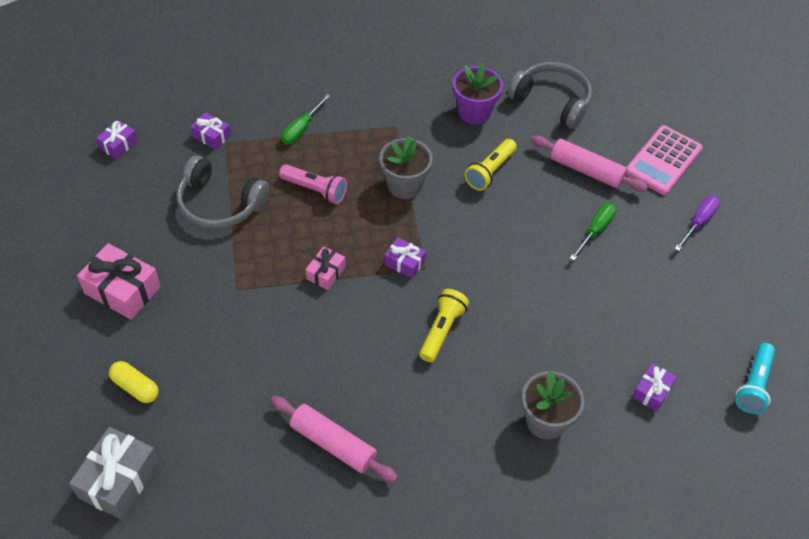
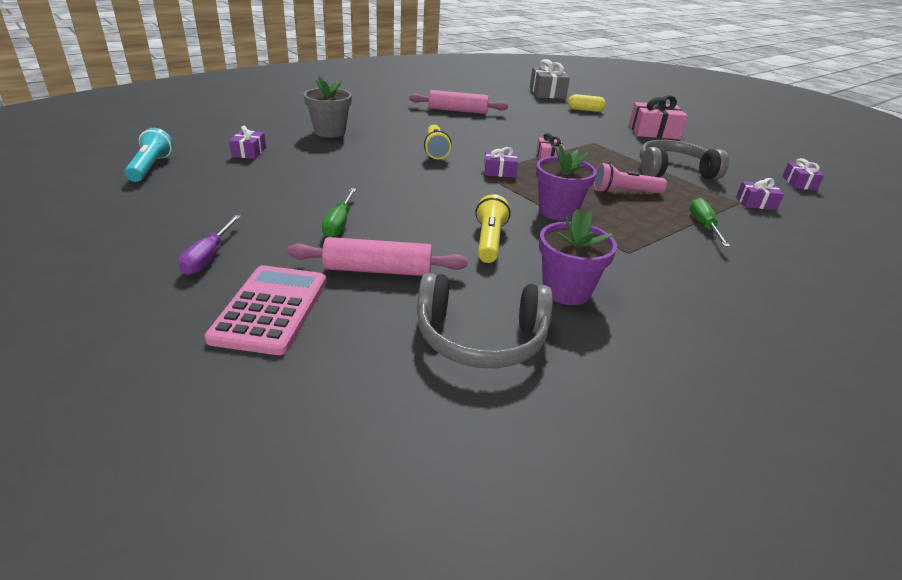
camera: 150 degrees right, 20 degrees down
(404, 185) = (557, 211): grey flower pot -> purple flower pot

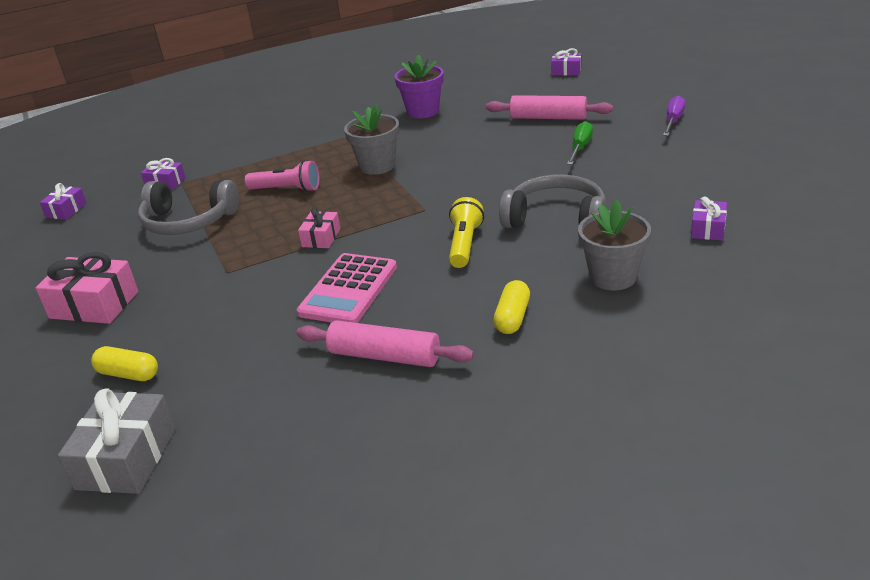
camera: 160 degrees left, 0 degrees up
(150, 167) = (804, 199): turquoise flashlight -> none
(271, 309) = (615, 97): pink calculator -> pink calculator (348, 290)
(392, 119) = (512, 317): none -> yellow capsule
(480, 338) = (492, 90): grey headphones -> grey headphones (556, 219)
(489, 241) = (457, 139): yellow flashlight -> none
(499, 172) = (402, 211): purple gift -> purple gift (566, 71)
(557, 211) = (377, 166): purple flower pot -> grey flower pot
(703, 226) = (257, 158): green screwdriver -> none

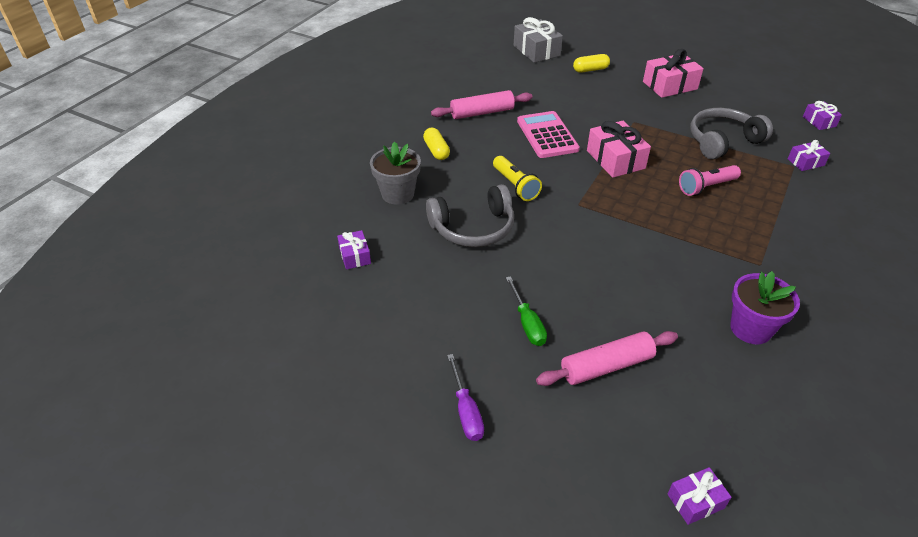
camera: 140 degrees right, 10 degrees up
(321, 238) = (615, 159): pink gift -> pink gift, size x1.78
(377, 166) = (677, 234): grey flower pot -> none

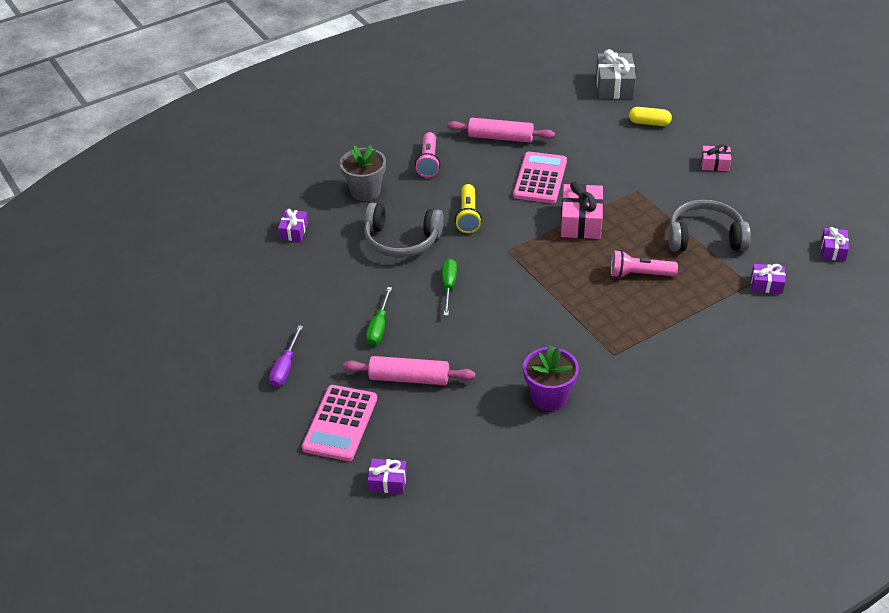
camera: 30 degrees right, 0 degrees up
(436, 150) = (428, 162): yellow capsule -> pink flashlight
(557, 256) = (448, 286): none -> green screwdriver
(582, 452) = (340, 423): none -> pink calculator
(669, 85) = (715, 164): pink gift -> pink gift, size x0.56

